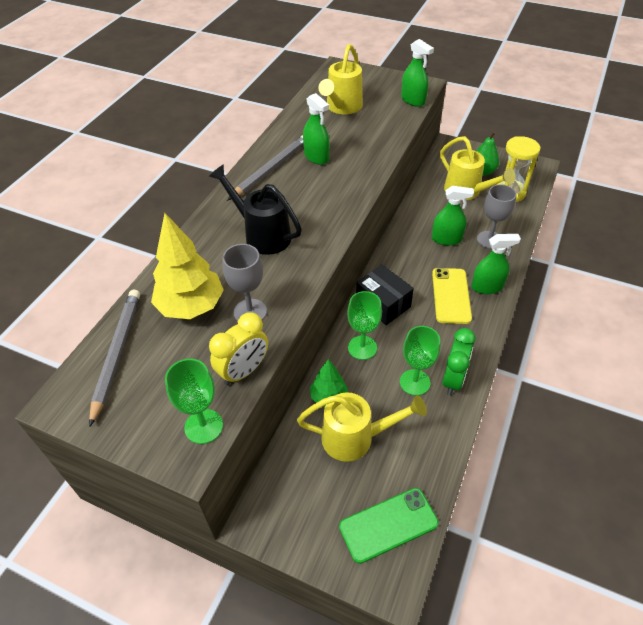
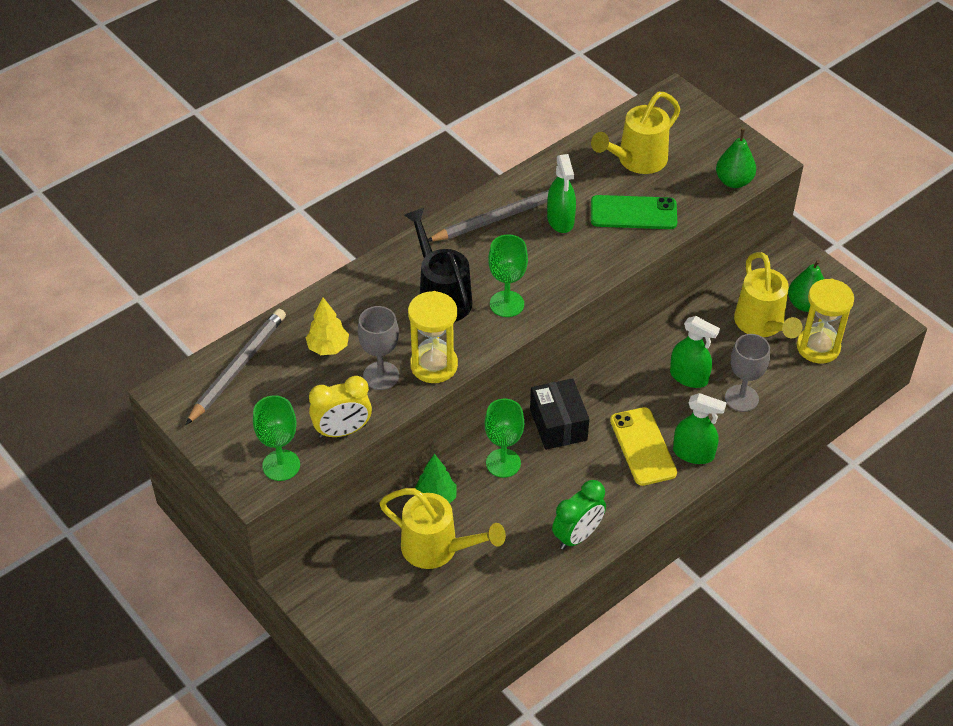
camera: 25 degrees right, 0 degrees up
(191, 306) = (328, 347): yellow tree -> yellow tree, size x0.57
(289, 287) = (434, 365): none -> yellow hourglass
(388, 525) = (419, 637): green phone -> green phone (633, 213)
(413, 100) = (734, 181): green spray bottle -> green pear
(415, 382) = (534, 521): green goblet -> green goblet (507, 304)
(451, 296) = (643, 446): yellow phone -> yellow phone turned 45 degrees counterclockwise

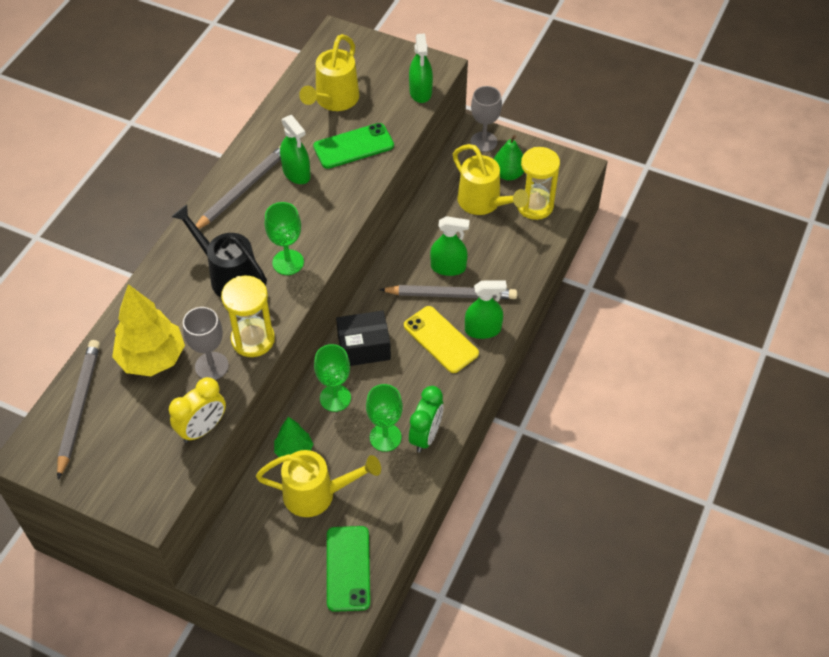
camera: 25 degrees left, 5 degrees up
(281, 465) = (163, 481): green goblet -> green goblet (385, 437)
(328, 347) = (152, 358): yellow tree -> yellow tree, size x1.74
(432, 632) = (348, 568): none -> green phone
(558, 424) = (364, 347): black box -> black box turned 60 degrees counterclockwise
(677, 406) = (451, 295): none -> grey pencil
(734, 181) = (420, 92): green pear -> green spray bottle
(741, 398) = (497, 269): grey goblet -> grey goblet (483, 142)

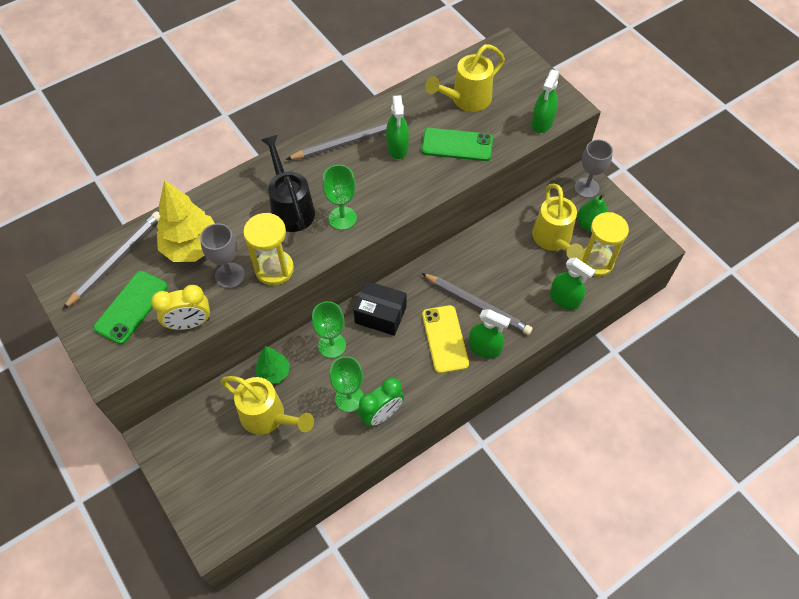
camera: 30 degrees right, 5 degrees up
(348, 568) = (252, 492): green phone -> green phone (131, 307)
(448, 267) = (489, 281): green spray bottle -> green spray bottle (564, 299)

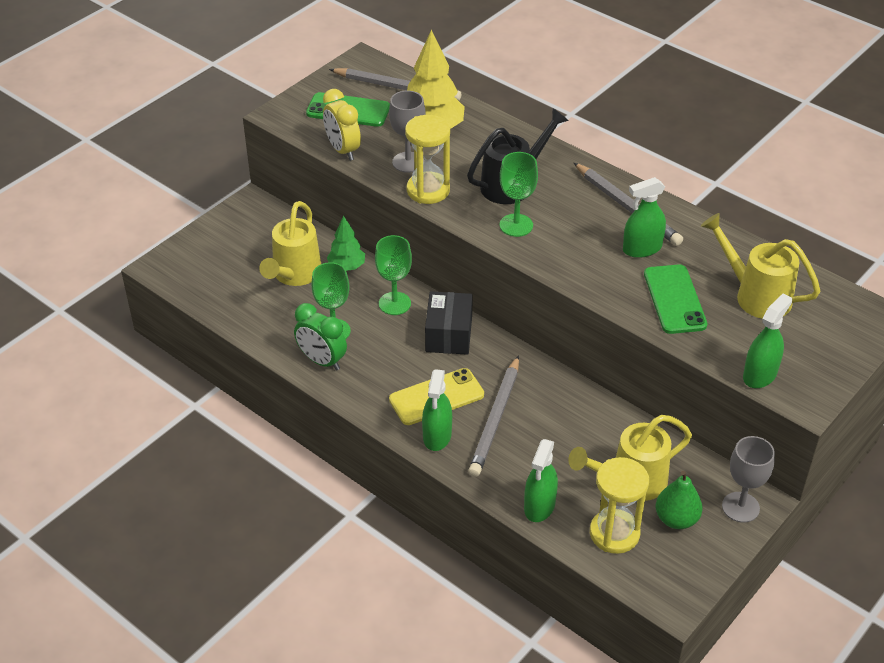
camera: 75 degrees right, 15 degrees down
(542, 122) = (760, 375): green spray bottle -> green spray bottle turned 120 degrees clockwise

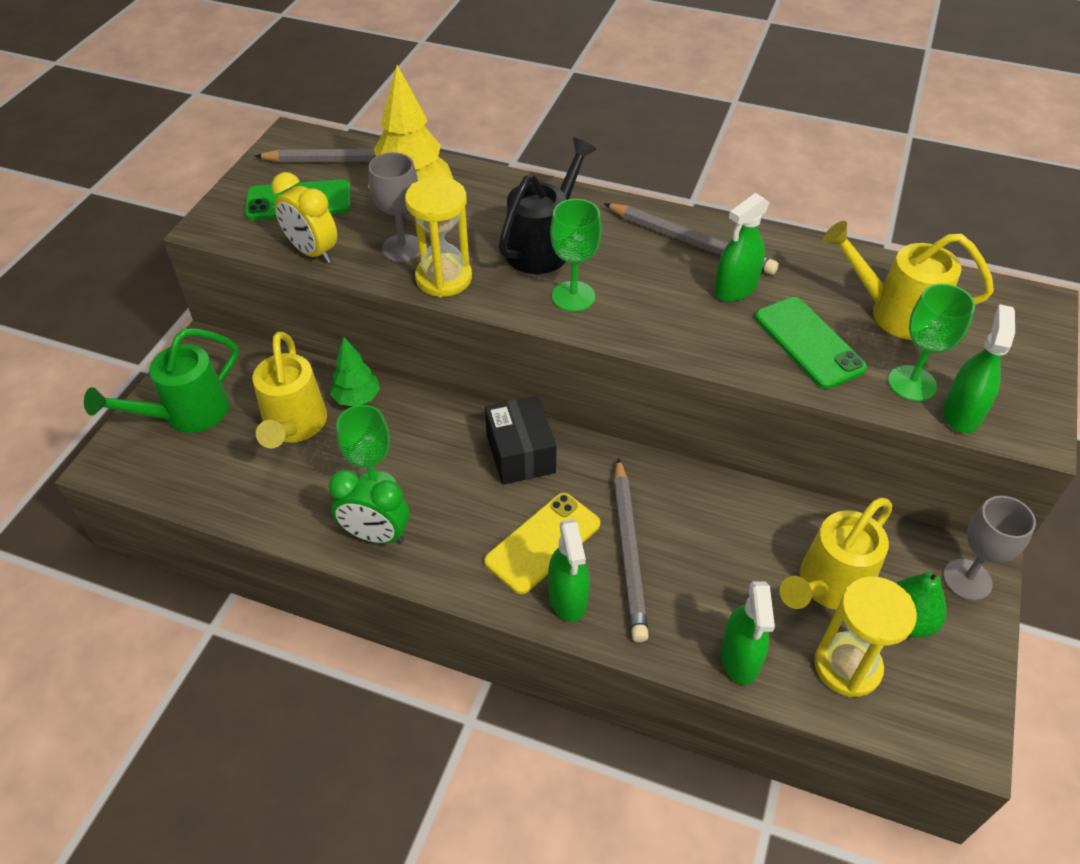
camera: 20 degrees left, 5 degrees up
(223, 247) = (187, 414): none -> green watering can
(394, 303) = (436, 430): green goblet -> green goblet (912, 383)

